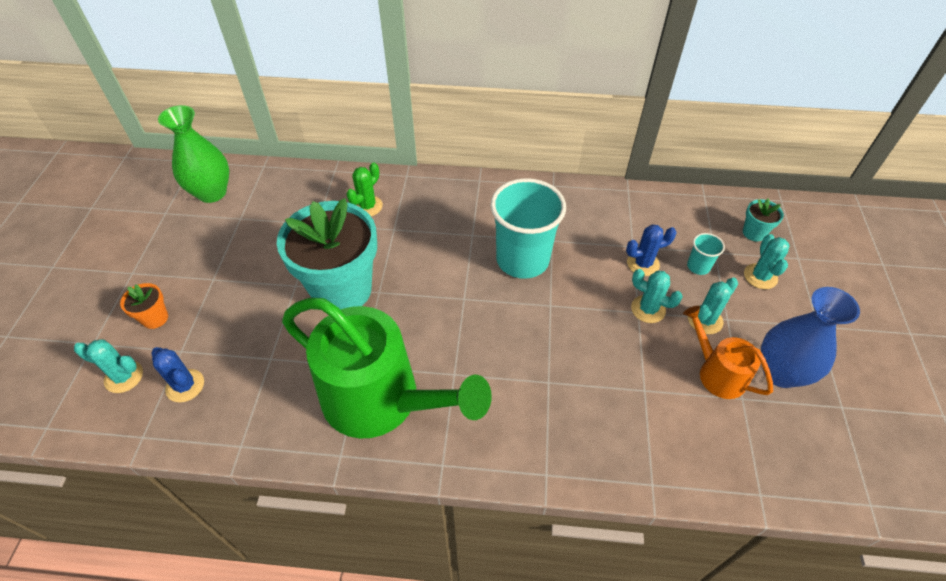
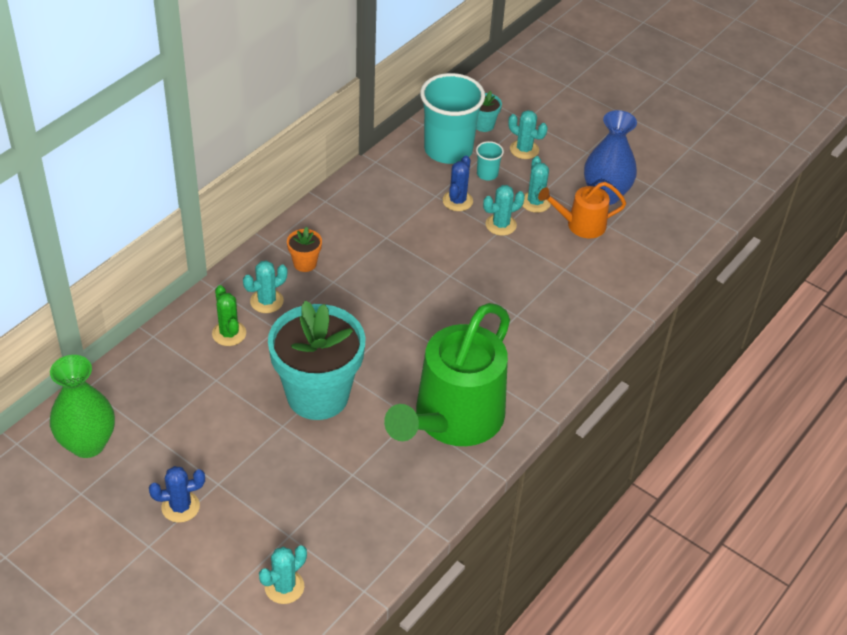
camera: 60 degrees left, 5 degrees down
(155, 318) = (230, 543): orange flower pot -> orange flower pot (305, 263)
(185, 386) = (333, 544): blue cactus -> blue cactus (180, 507)
(380, 400) = (453, 419): green watering can -> green watering can turned 150 degrees clockwise
(417, 209) = (266, 301): none -> turquoise cactus
(522, 260) = (390, 265): turquoise cup -> turquoise cup (448, 150)

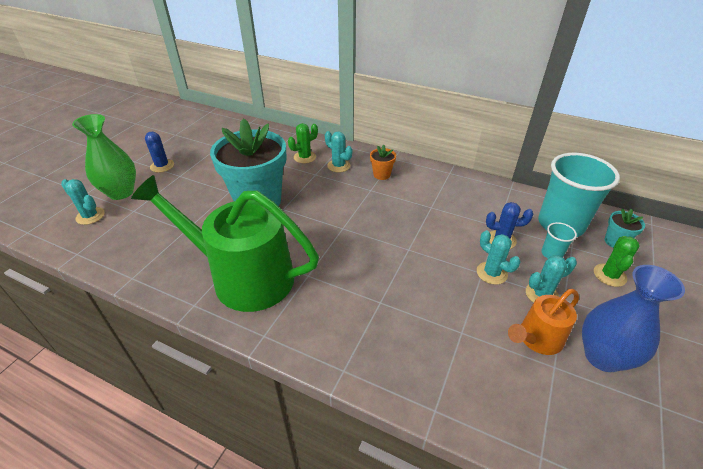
camera: 80 degrees right, 5 degrees down
(87, 444) = (210, 129): green vase -> green vase (121, 192)
(524, 149) = (609, 275): turquoise cactus -> green cactus
(581, 225) = (537, 339): orange watering can -> orange watering can turned 105 degrees counterclockwise

